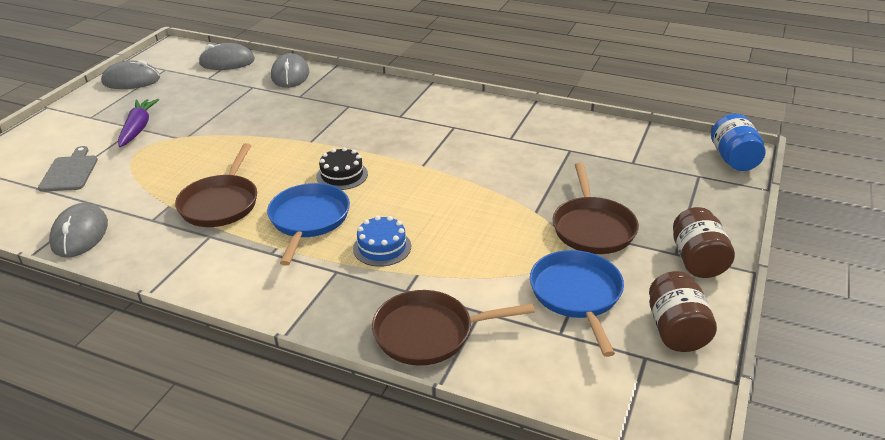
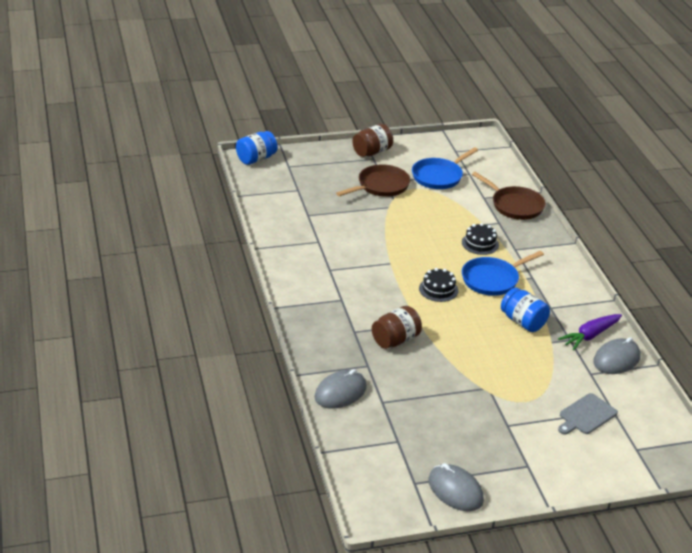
camera: 130 degrees left, 0 degrees up
(138, 128) = (507, 423): purple carrot -> purple carrot (590, 336)
(221, 203) = (523, 322): brown pan -> blue jar
(227, 62) = (359, 450): grey mouse -> none
(382, 247) = (480, 243): blue cake -> black cake
(676, 330) = (429, 148): brown jar -> brown jar (395, 340)

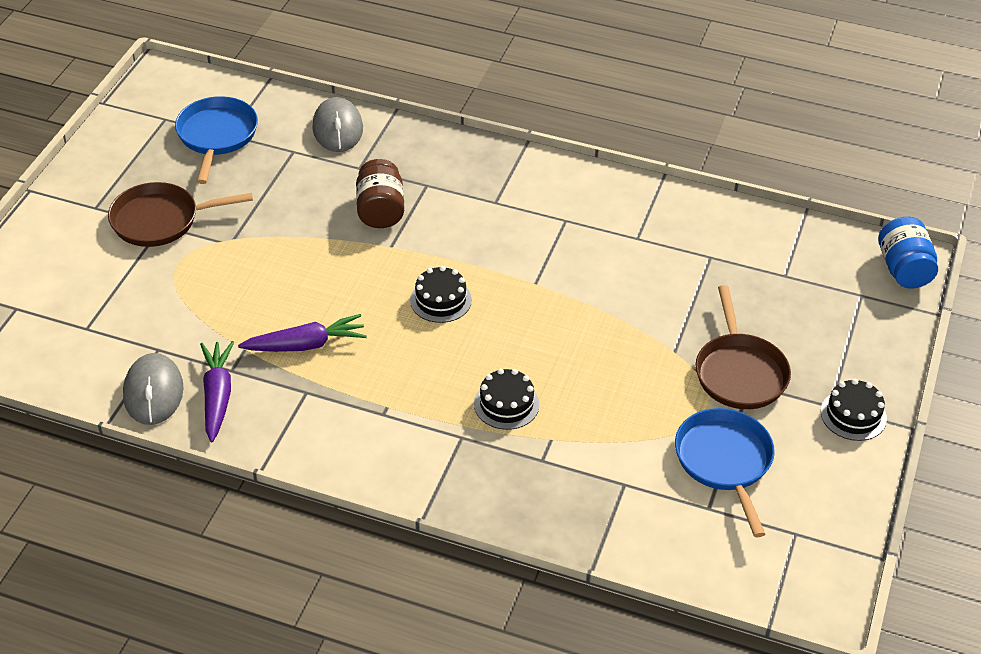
camera: 125 degrees right, 10 degrees up
(372, 152) = (853, 415): brown jar -> black cake
(455, 490) = (125, 140): grey mouse -> none
(492, 279) = (415, 367): blue pan -> blue pan (217, 136)
(514, 205) = (574, 511): brown pan -> brown pan (160, 220)
(523, 322) = (305, 345): blue jar -> purple carrot
(586, 415) = (104, 299): grey cutting board -> none

